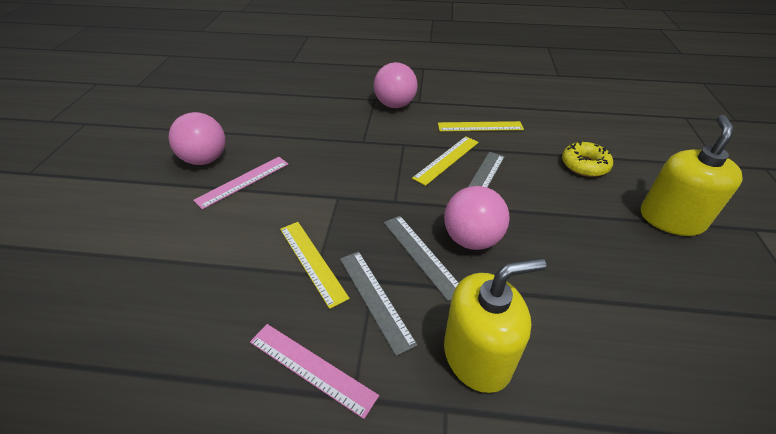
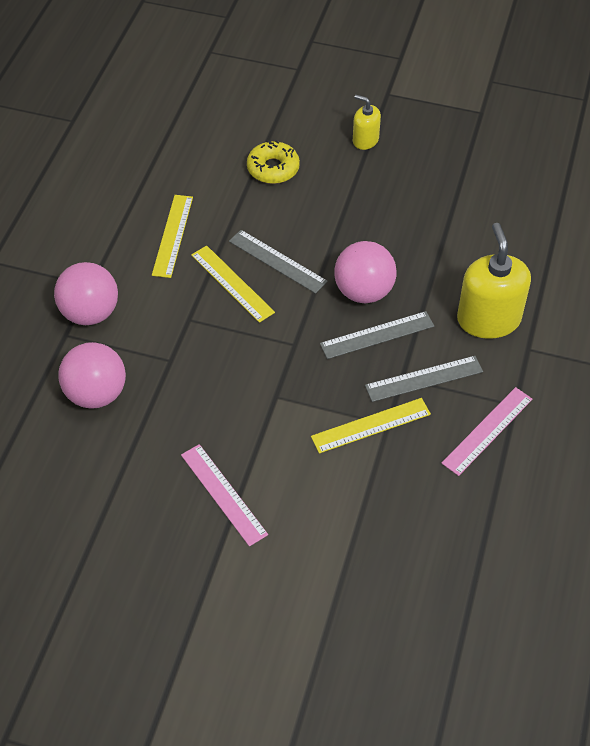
camera: 80 degrees left, 10 degrees up
(205, 159) = (162, 543): pink ball -> pink ball (96, 394)
(671, 219) = (365, 140): yellow soap dispenser -> yellow soap dispenser, size x0.54

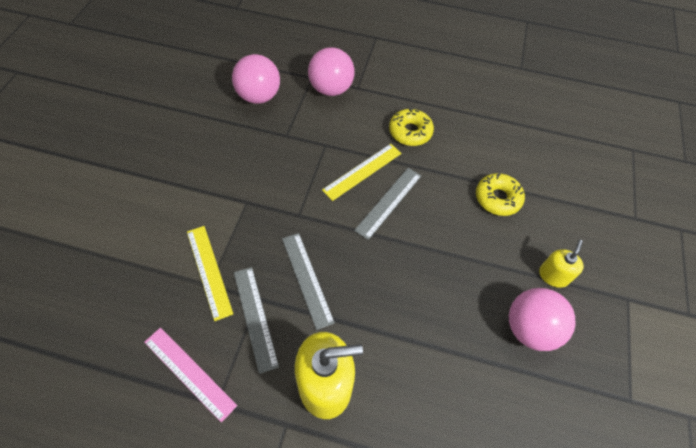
camera: 85 degrees right, 5 degrees up
(173, 235) = (410, 132): yellow ruler -> yellow donut
(223, 494) = (161, 170): pink ruler -> none
(363, 291) = (357, 269): pink ball -> pink ball (530, 329)

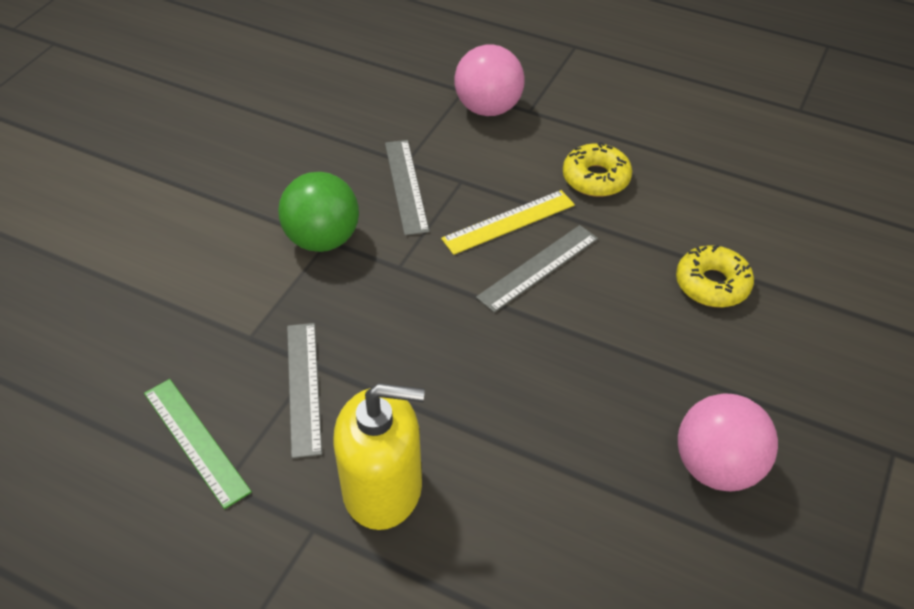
camera: 15 degrees right, 10 degrees down
(189, 373) = (196, 441): pink ruler -> green ruler
(209, 271) = (253, 320): yellow ruler -> none
(243, 202) = (322, 239): none -> green ball
(259, 96) = (379, 107): pink ball -> none
(307, 279) = (390, 350): grey ruler -> grey ruler (406, 186)
(553, 276) = (776, 401): yellow soap dispenser -> none

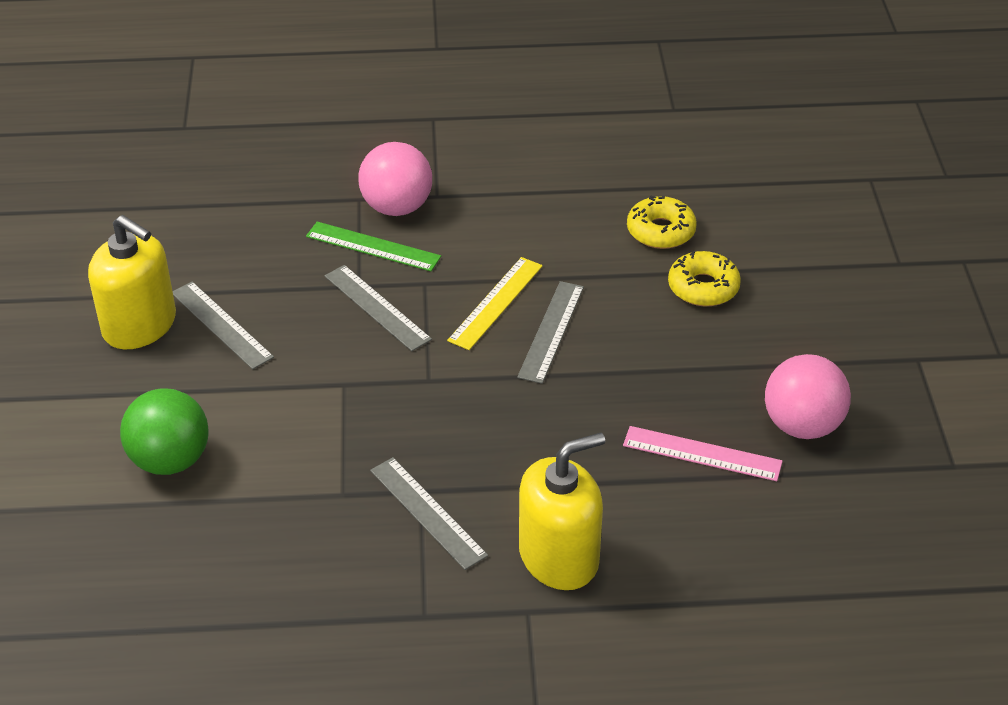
camera: 30 degrees left, 5 degrees down
(196, 441) = (369, 595): green ruler -> green ruler (373, 246)
(216, 128) = (140, 325): none -> yellow soap dispenser
(275, 152) = (221, 325): none -> grey ruler
(322, 239) = (338, 385): green ball -> green ball (170, 460)
(594, 449) = (702, 454): none -> pink ruler
(596, 178) = (543, 235): yellow donut -> yellow donut (660, 231)

